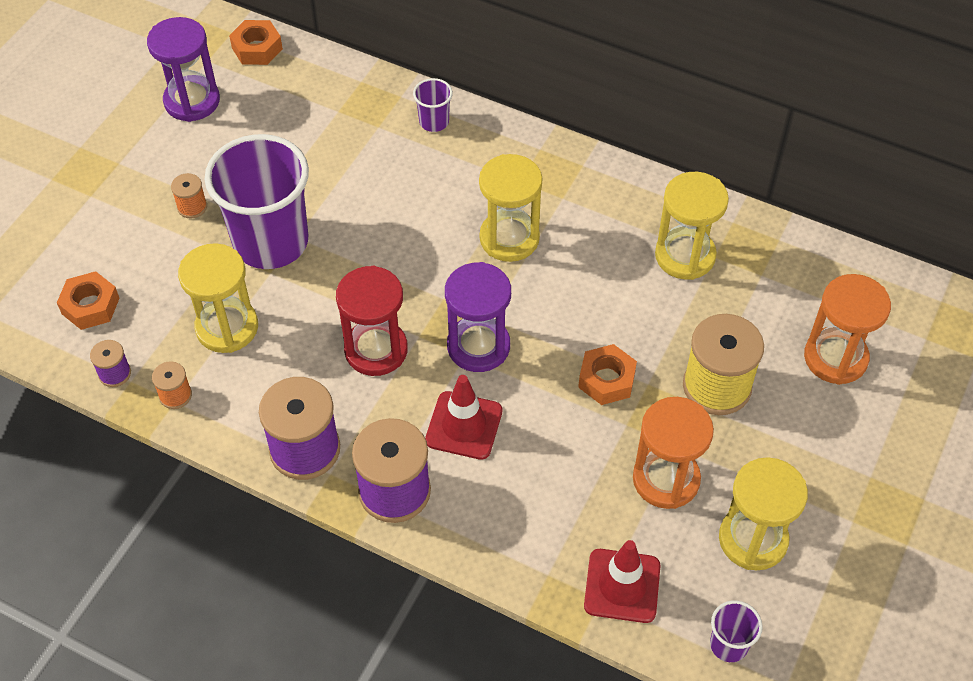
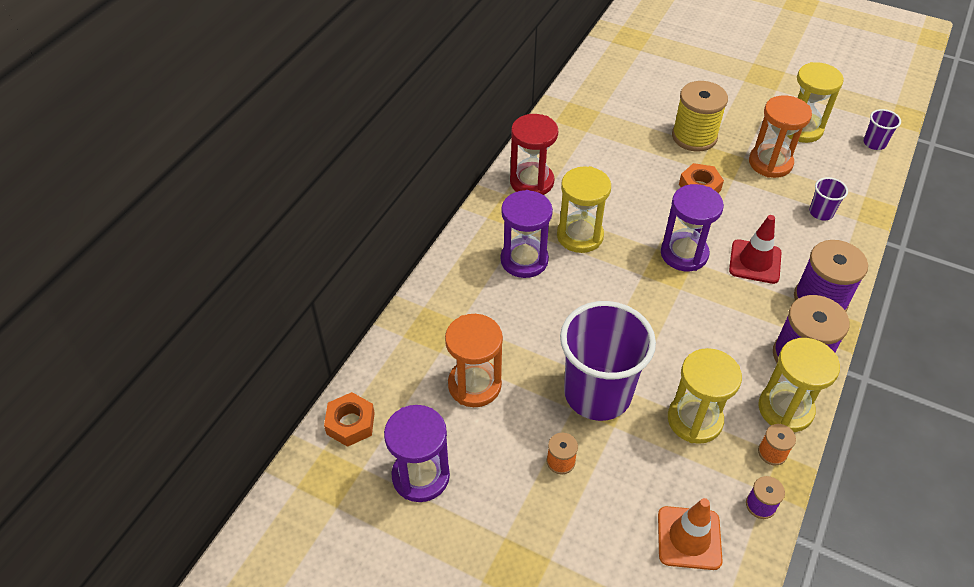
camera: 90 degrees left, 5 degrees down
(90, 306) = (689, 538): orange nut -> orange traffic cone
(376, 350) = (699, 315): red hourglass -> red hourglass (531, 182)
(434, 122) = (456, 283): purple cup -> purple cup (821, 213)
(468, 183) = (524, 260): none -> purple hourglass
(622, 586) = (852, 186): red traffic cone -> none
(685, 256) = (587, 145): yellow hourglass -> yellow hourglass (785, 409)
(835, 358) = (661, 86): orange hourglass -> orange hourglass (474, 385)

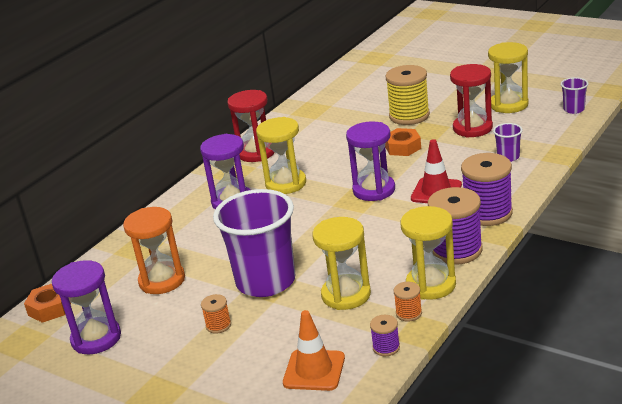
camera: 10 degrees right, 20 degrees down
(770, 163) = (472, 128): orange hourglass -> red hourglass

